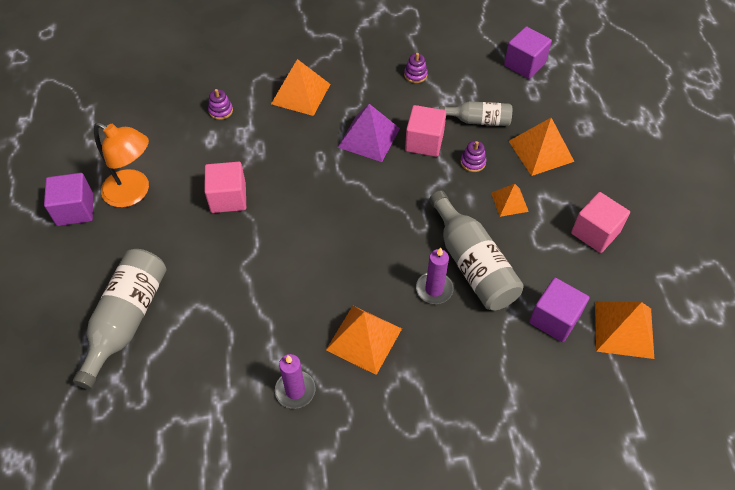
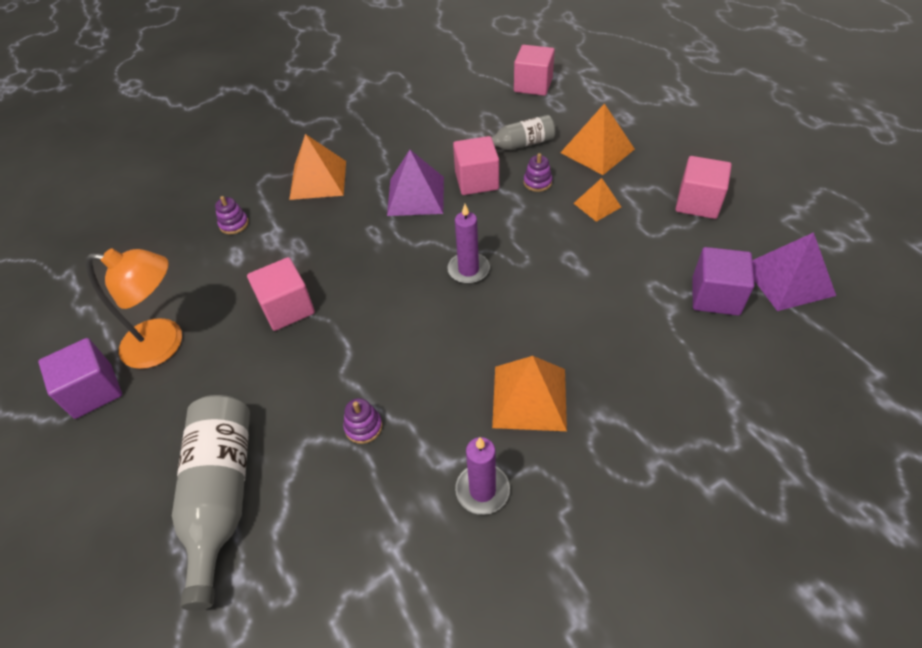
camera: 20 degrees left, 5 degrees down
(415, 75) = (431, 126): purple stacking toy -> purple stacking toy (363, 427)
(434, 289) = (574, 315): purple candle -> purple candle (468, 270)
(472, 264) = (598, 275): grey bottle -> none
(524, 64) = (533, 85): purple cube -> pink cube
(623, 329) = (788, 279): orange pyramid -> purple pyramid

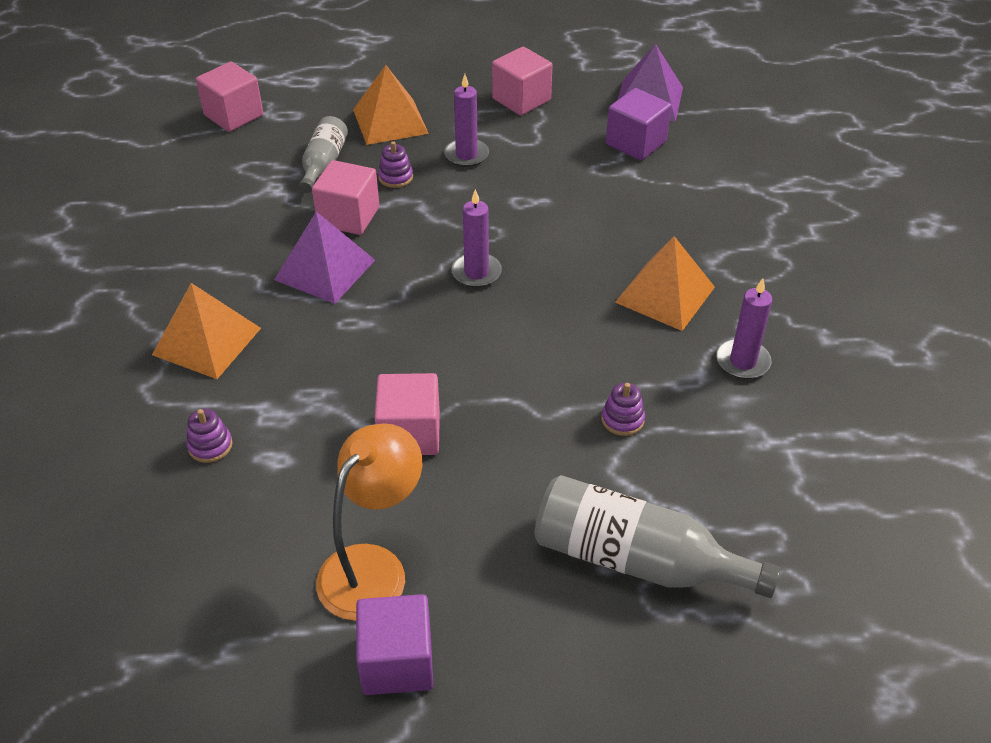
camera: 65 degrees left, 5 degrees down
(597, 205) = (466, 155): orange pyramid -> purple candle

